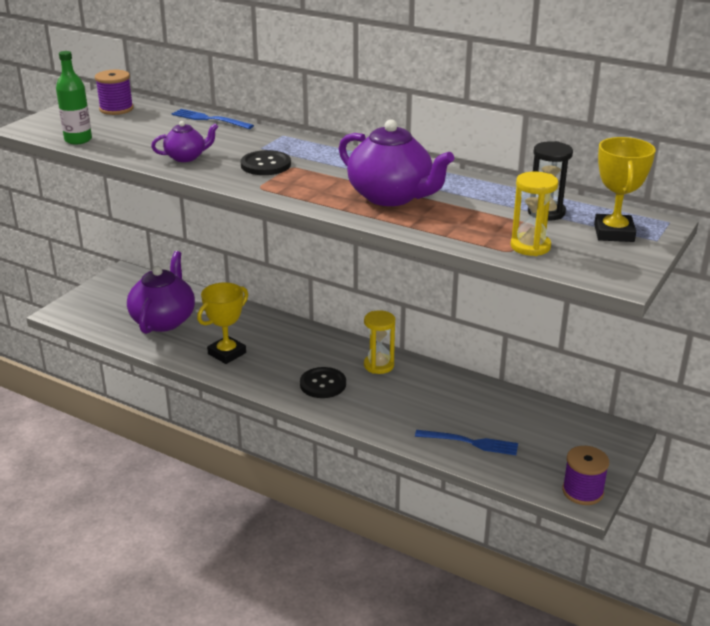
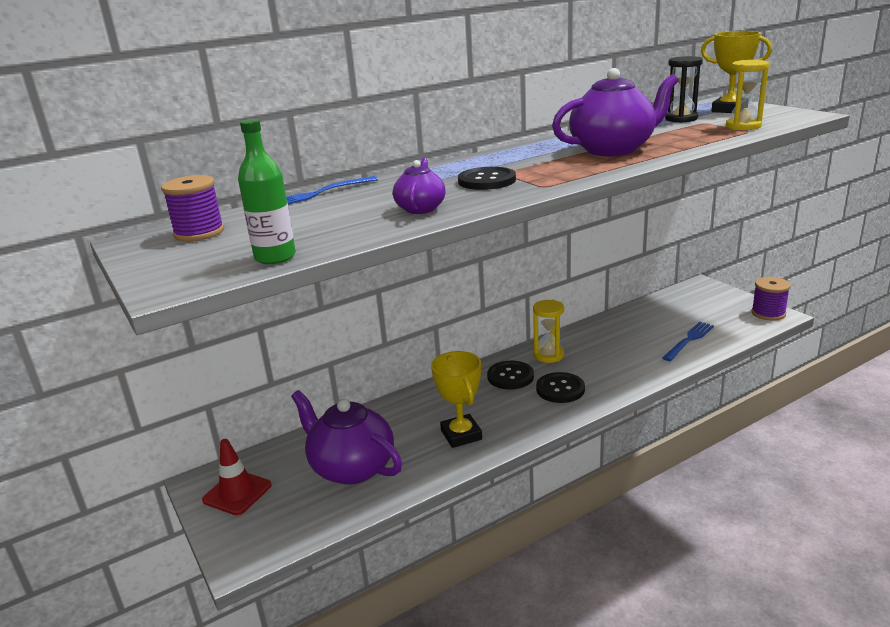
camera: 60 degrees left, 5 degrees down
(118, 289) = (237, 493): none -> red traffic cone
(327, 354) = (510, 376): none -> black button

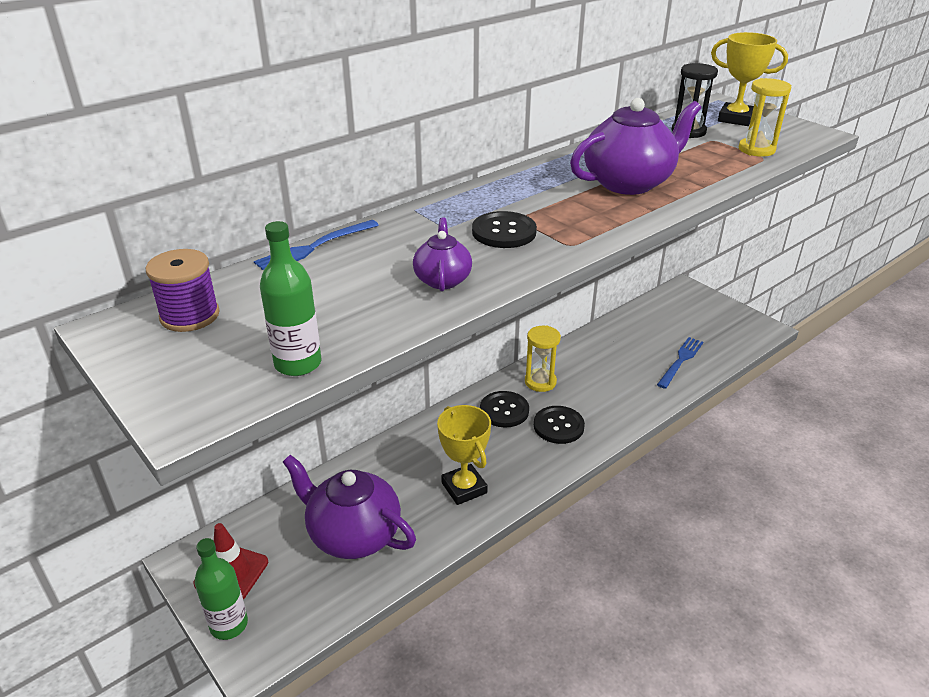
camera: 10 degrees left, 10 degrees up
(225, 532) = (229, 625): none -> green bottle
(768, 313) = (754, 326): purple spool -> none

